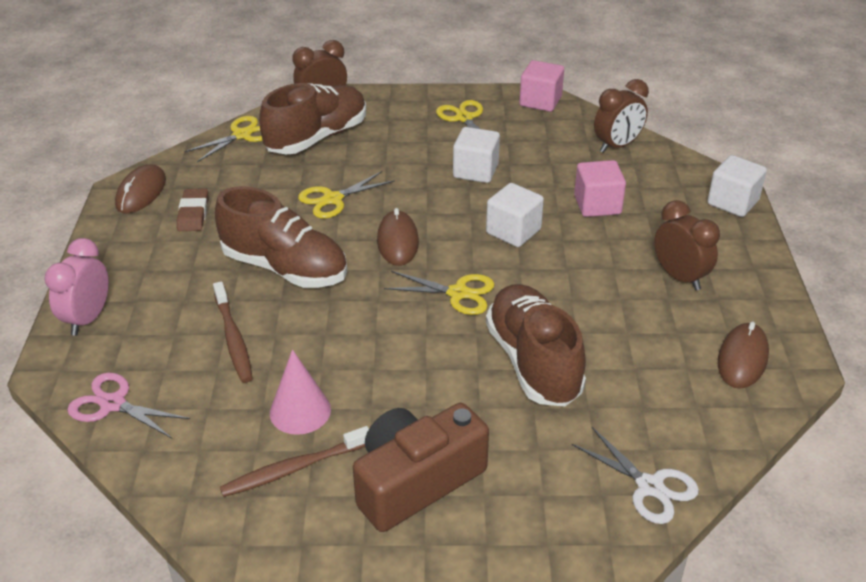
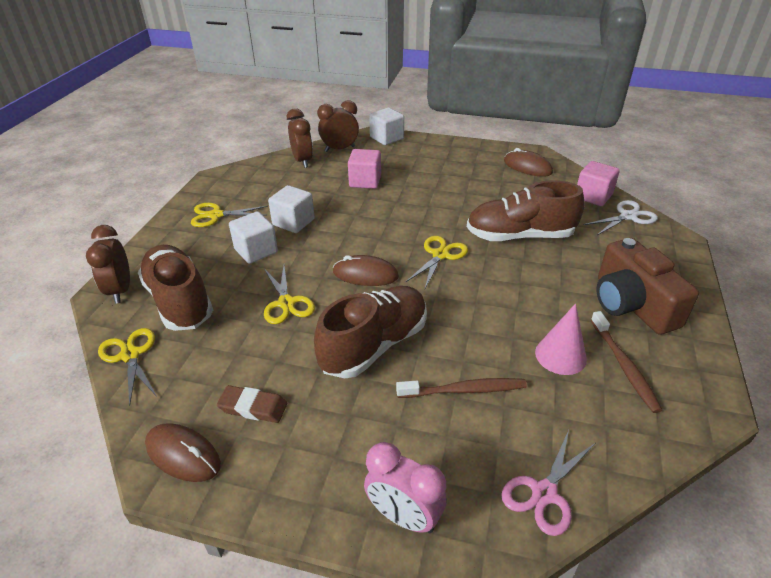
camera: 75 degrees left, 0 degrees up
(513, 231) = (378, 219): white cube -> white cube (256, 251)
(540, 101) = (222, 178): pink cube -> pink cube (593, 196)
(679, 277) = (451, 169): brown clock -> brown clock (339, 149)

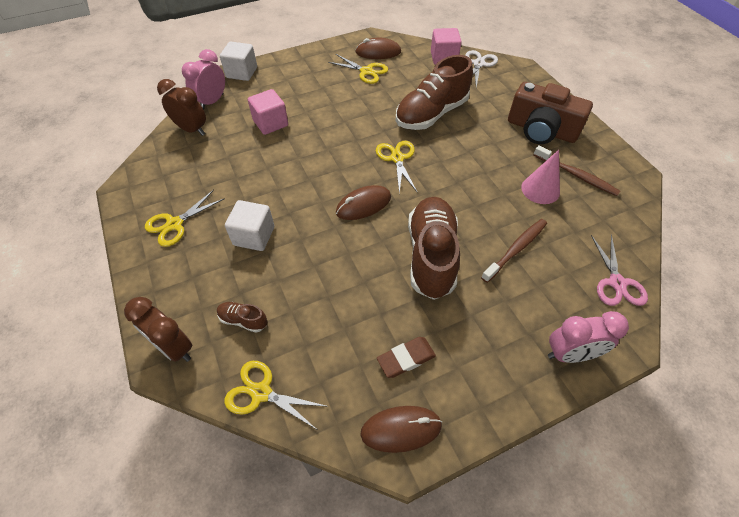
camera: 40 degrees left, 15 degrees up
(179, 301) = (243, 320): brown shoe -> brown shoe, size x0.43
(286, 303) = (333, 264): yellow scissors -> yellow scissors (366, 71)
(293, 222) = (254, 192): white cube -> none
(339, 149) = (212, 102): brown clock -> pink clock

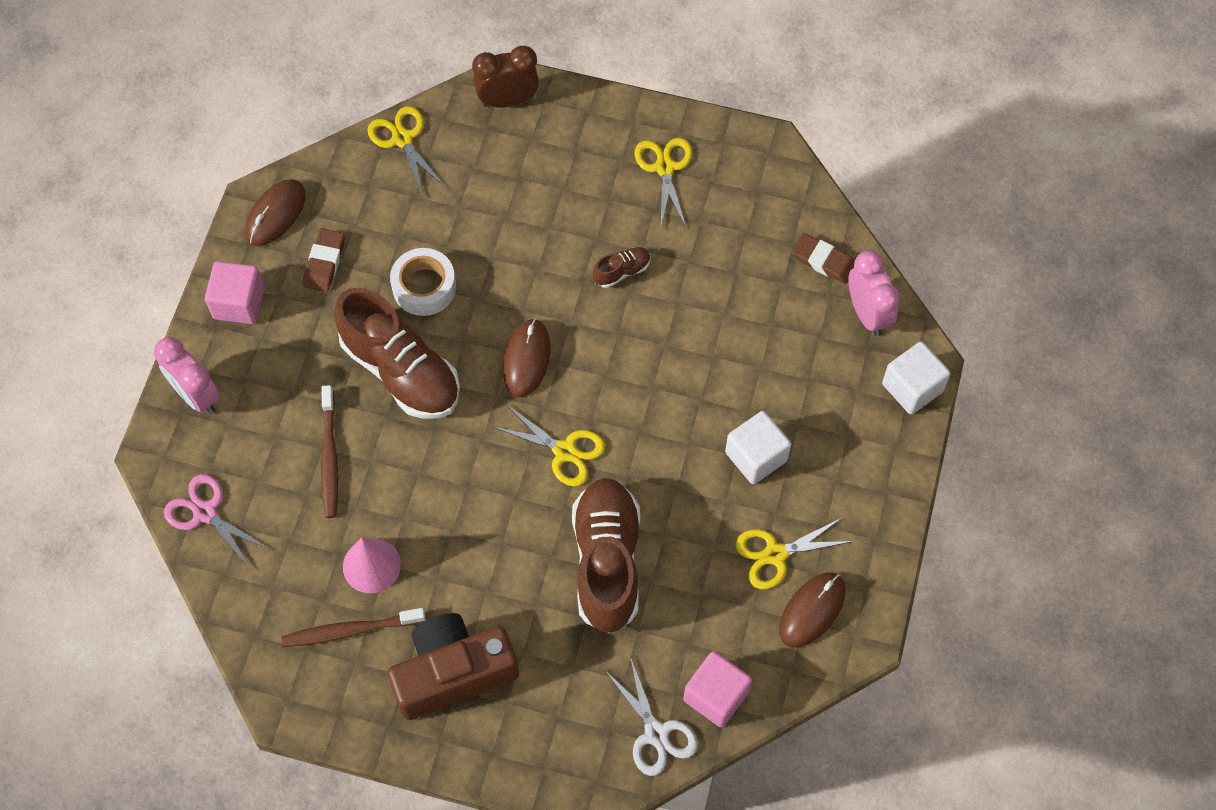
camera: 130 degrees right, 10 degrees up
(192, 129) = (823, 261): brown clock -> brown eraser
(243, 320) = (485, 164): brown shoe -> brown shoe (622, 271)
(254, 236) = (580, 229): white cube -> white cube (756, 456)
(261, 392) = (402, 139): yellow scissors -> yellow scissors turned 90 degrees counterclockwise
(270, 123) = (760, 355): pink cube -> pink cube (239, 303)
(367, 285) = (424, 287): none -> white tape
(570, 354) = (196, 395): pink clock -> pink clock turned 75 degrees counterclockwise

